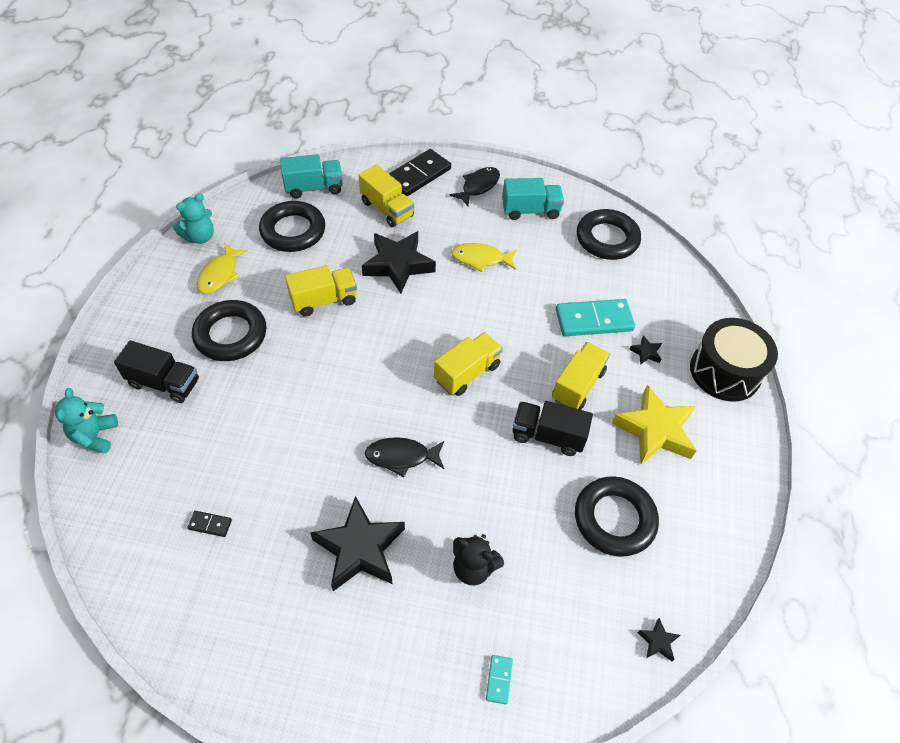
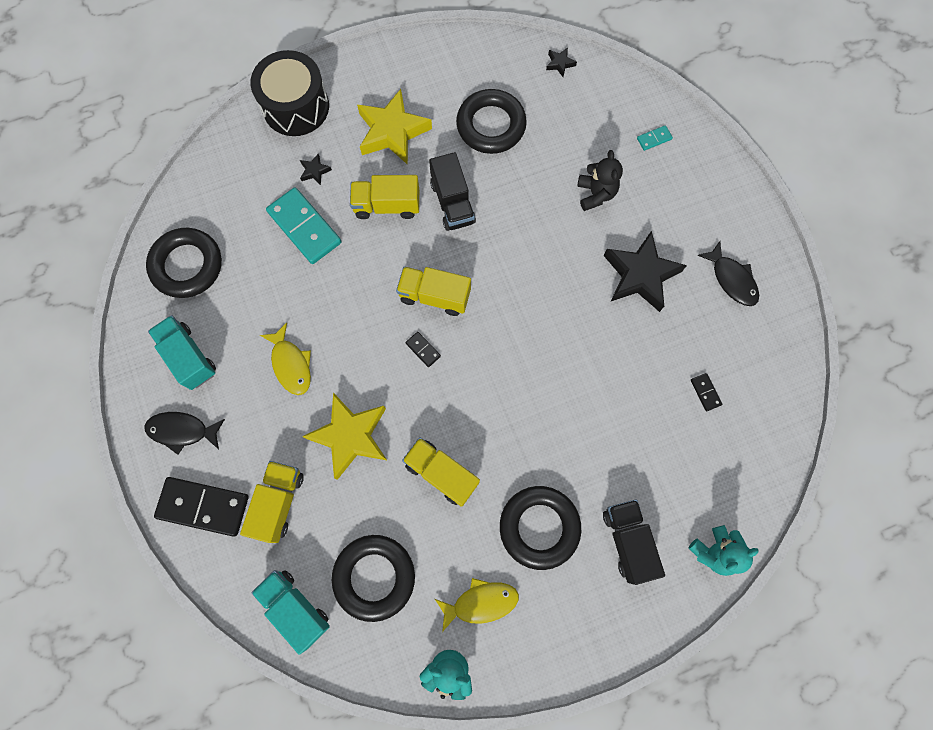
camera: 120 degrees left, 20 degrees up
(398, 265) = (350, 436): black star -> yellow star
(401, 457) = (549, 295): black fish -> black fish (731, 279)
(427, 340) = (423, 349): none -> black domino

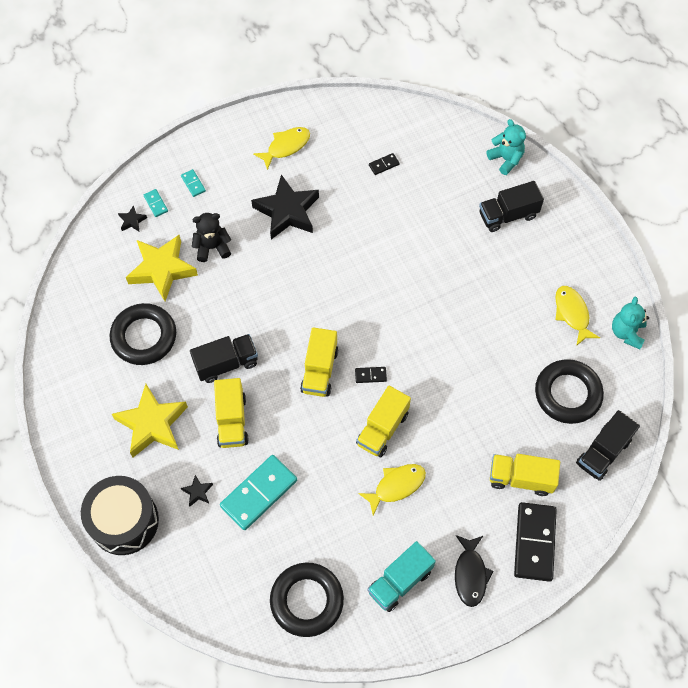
camera: 95 degrees left, 10 degrees down
(295, 607) = (603, 452): turquoise truck -> black truck
(350, 436) = (455, 426): yellow star -> yellow star (162, 269)
(423, 349) = (370, 375): black domino -> black domino turned 45 degrees clockwise
(441, 473) = (476, 351): yellow truck -> yellow truck (382, 429)
(539, 527) = (508, 276): black ring -> none
(560, 64) = (76, 282): black star -> black star (132, 221)
(680, 177) = (193, 184): none -> turquoise domino
(731, 279) = (286, 146): black fish -> yellow fish

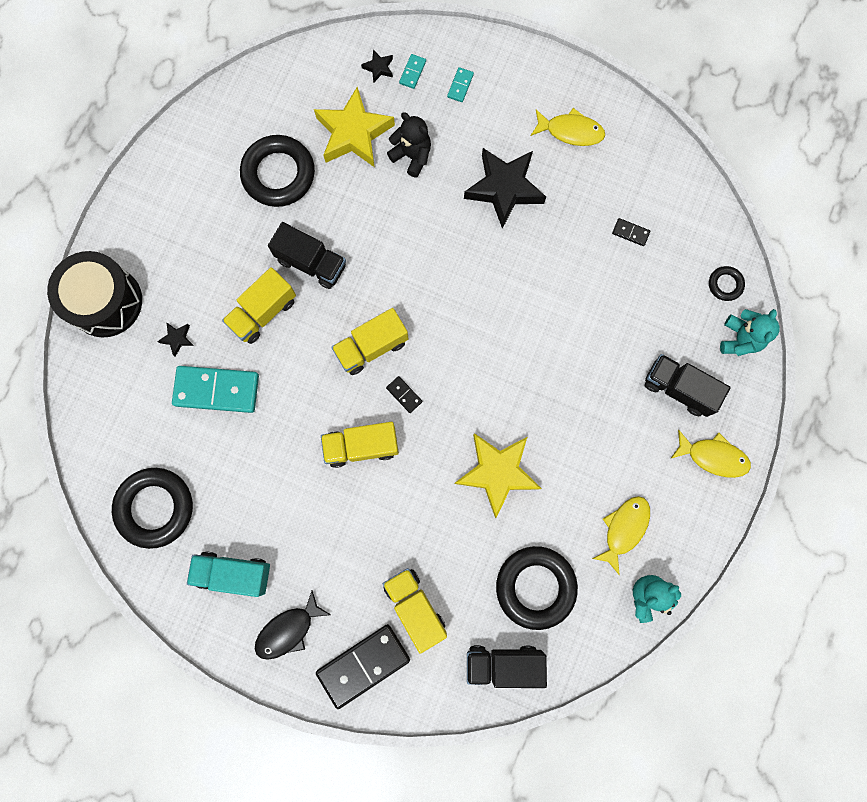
camera: 50 degrees right, 15 degrees up
(152, 424) = (206, 250): yellow star -> yellow star (497, 472)
(396, 486) = (318, 501): yellow fish -> yellow fish (713, 456)
(464, 140) = (725, 284): none -> black ring

